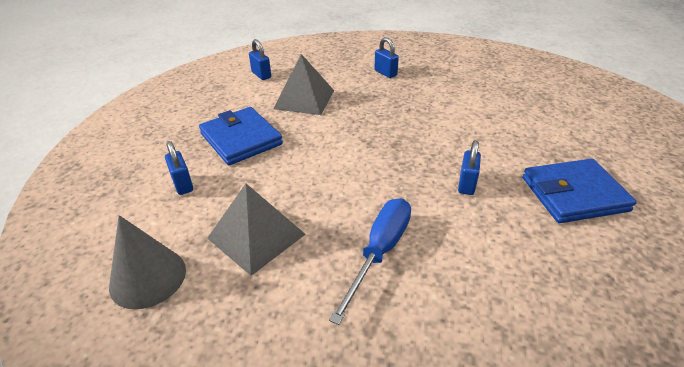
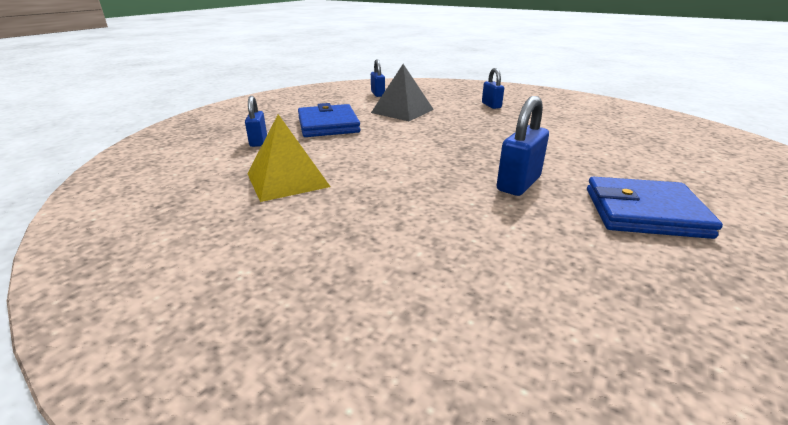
camera: 20 degrees right, 10 degrees down
(148, 277) = (181, 186): grey cone -> none
(256, 236) = (287, 180): grey pyramid -> yellow pyramid
(379, 252) = (389, 211): blue screwdriver -> none
(466, 184) = (518, 184): blue padlock -> blue padlock, size x1.55

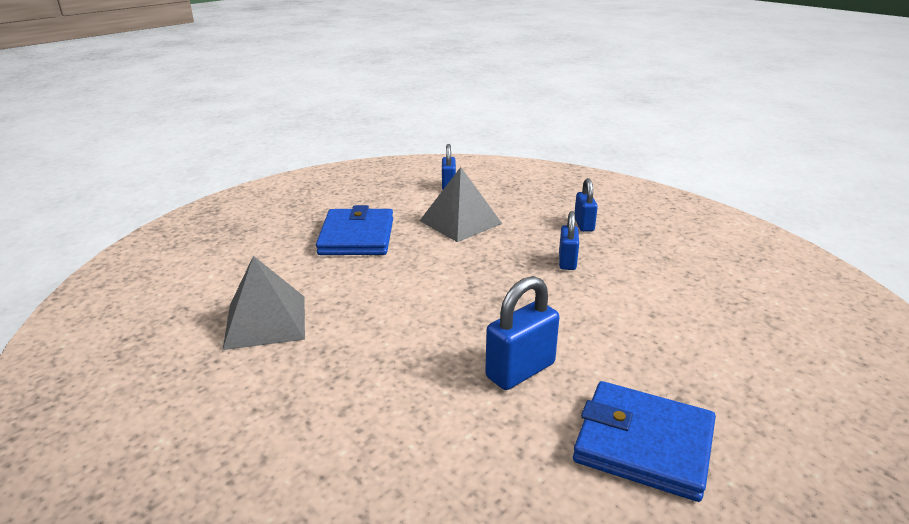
camera: 15 degrees right, 0 degrees up
(258, 141) = (265, 255): blue padlock -> blue padlock (567, 261)
(287, 180) = (265, 321): yellow pyramid -> grey pyramid

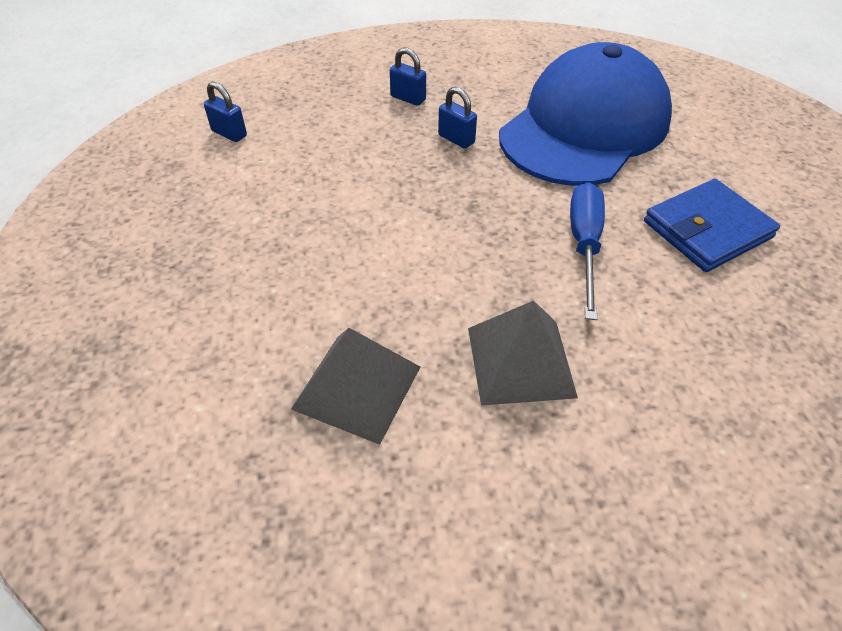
camera: 55 degrees left, 20 degrees up
(357, 237) = (256, 246): blue wallet -> none
(460, 222) = (315, 162): grey pyramid -> grey pyramid (520, 362)
(520, 370) = (584, 245): blue padlock -> blue screwdriver
(686, 315) = (585, 127): none -> blue cap

